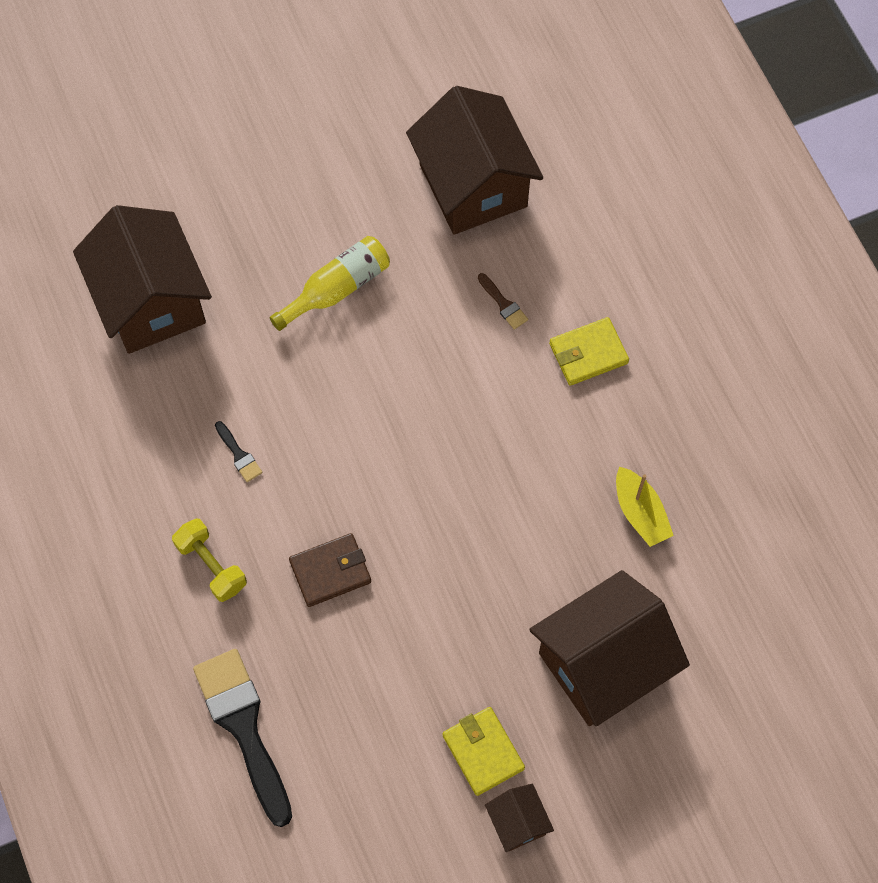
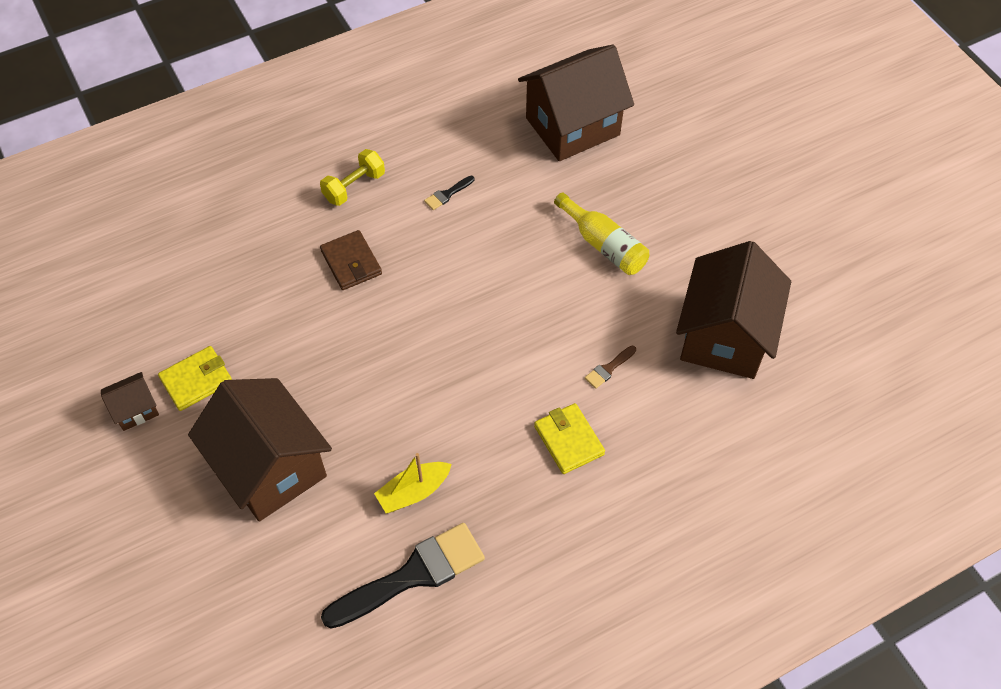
camera: 85 degrees right, 10 degrees down
(243, 727) = (225, 219): black brush -> black brush (412, 575)
(473, 185) = (724, 337): brown house -> brown house turned 45 degrees counterclockwise

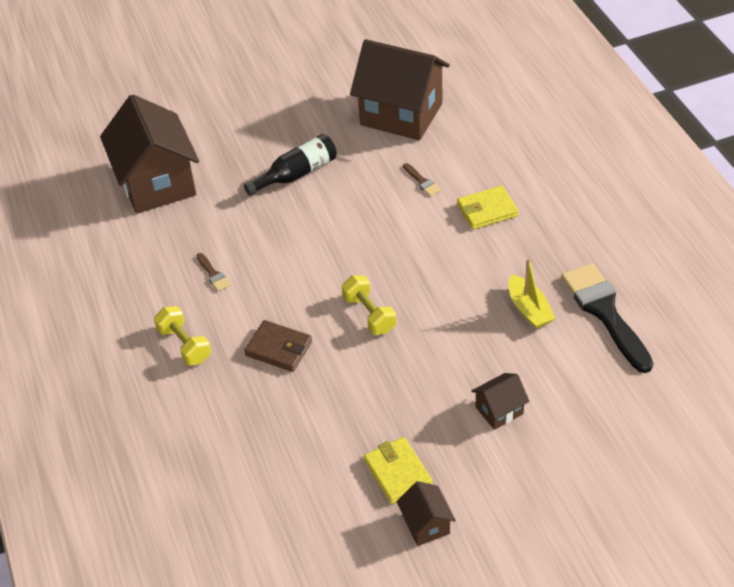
camera: 80 degrees left, 10 degrees down
(270, 467) = (499, 410): brown house -> brown house, size x0.44
(351, 262) = (279, 348): brown wallet -> brown wallet turned 45 degrees clockwise
(399, 336) = (369, 314): none -> yellow dumbbell
(447, 194) = (213, 274): black brush -> brown brush
(603, 244) = (296, 174): yellow bottle -> black bottle

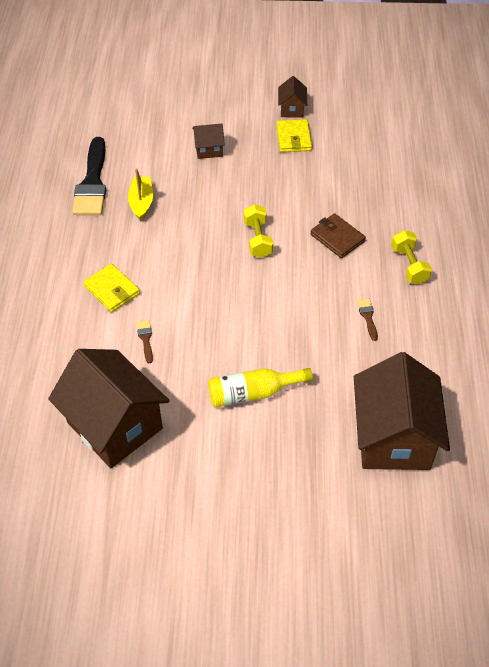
camera: 160 degrees left, 5 degrees up
(296, 174) = (253, 393): black bottle -> yellow bottle
(487, 210) = (112, 290): yellow wallet -> yellow wallet turned 45 degrees clockwise

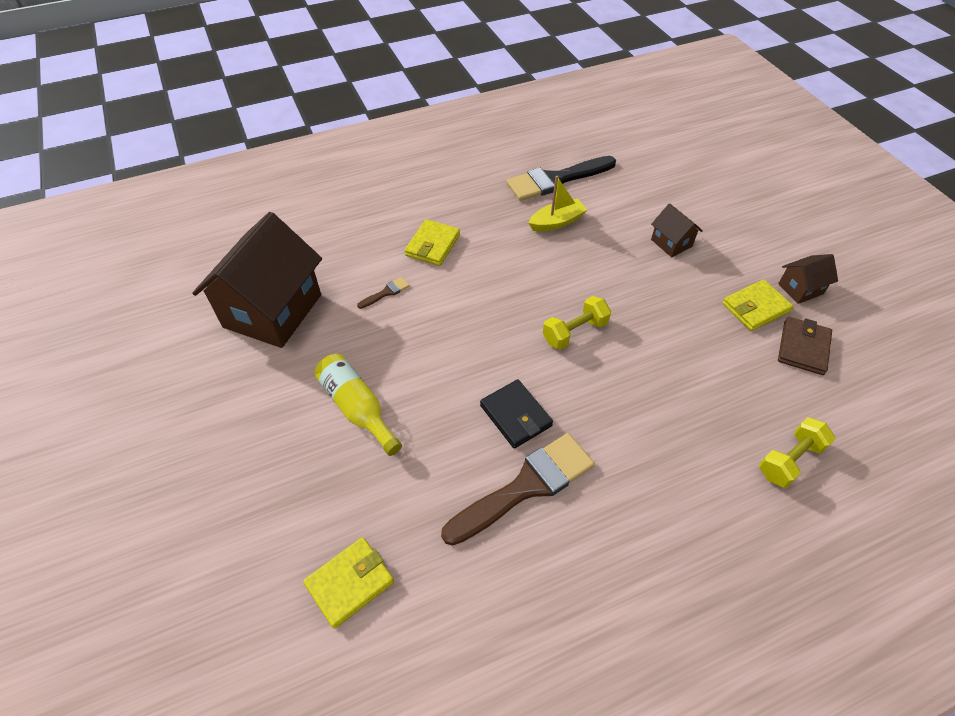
camera: 65 degrees right, 0 degrees up
(310, 301) = (515, 416): none -> black wallet
(337, 238) = (631, 408): brown wallet -> brown wallet (803, 348)
(367, 317) = (526, 486): brown brush -> brown brush, size x2.42
(393, 437) = (350, 583): brown house -> yellow wallet
(409, 265) = (642, 507): yellow dumbbell -> yellow dumbbell (789, 460)

